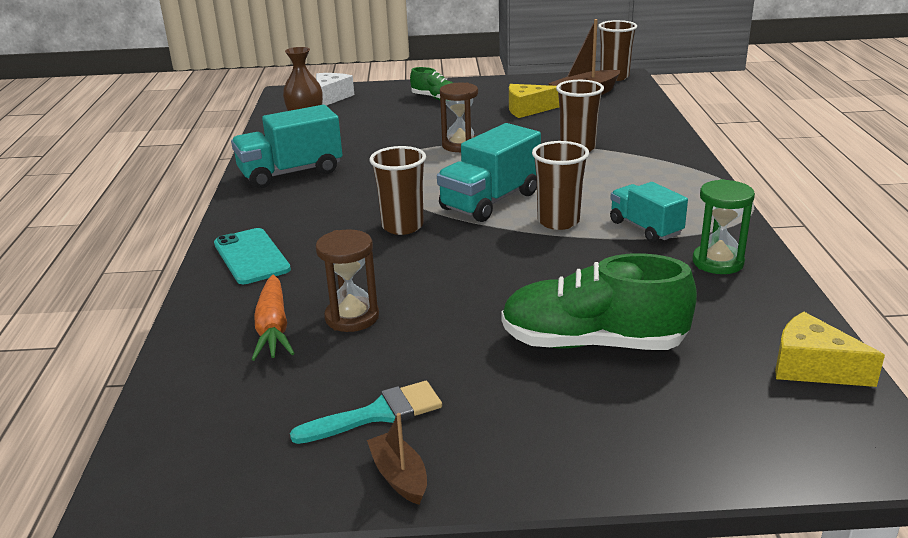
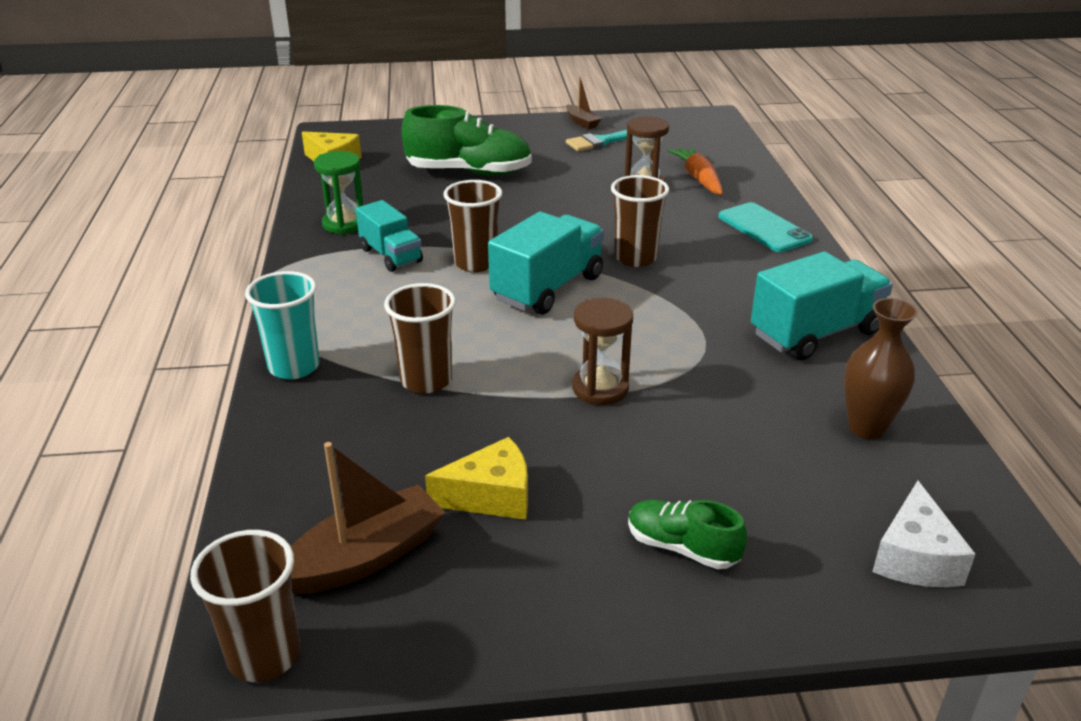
camera: 175 degrees right, 5 degrees up
(674, 153) = (294, 367): none -> turquoise cup

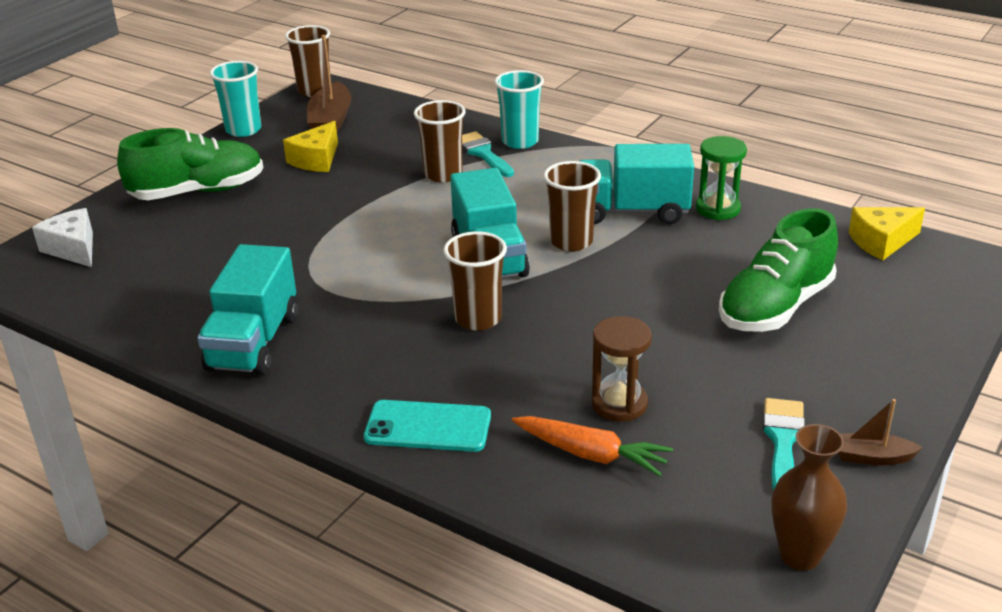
camera: 130 degrees right, 0 degrees up
(348, 378) = (483, 153): none -> turquoise brush
(391, 255) = (632, 212): turquoise truck -> turquoise truck, size x1.55
(480, 639) = (243, 130): none -> turquoise cup
(600, 388) = (344, 224): brown hourglass -> none
(682, 547) = (198, 192): green shoe -> green shoe, size x1.83
(866, 428) = (153, 296): brown vase -> brown vase (800, 555)

